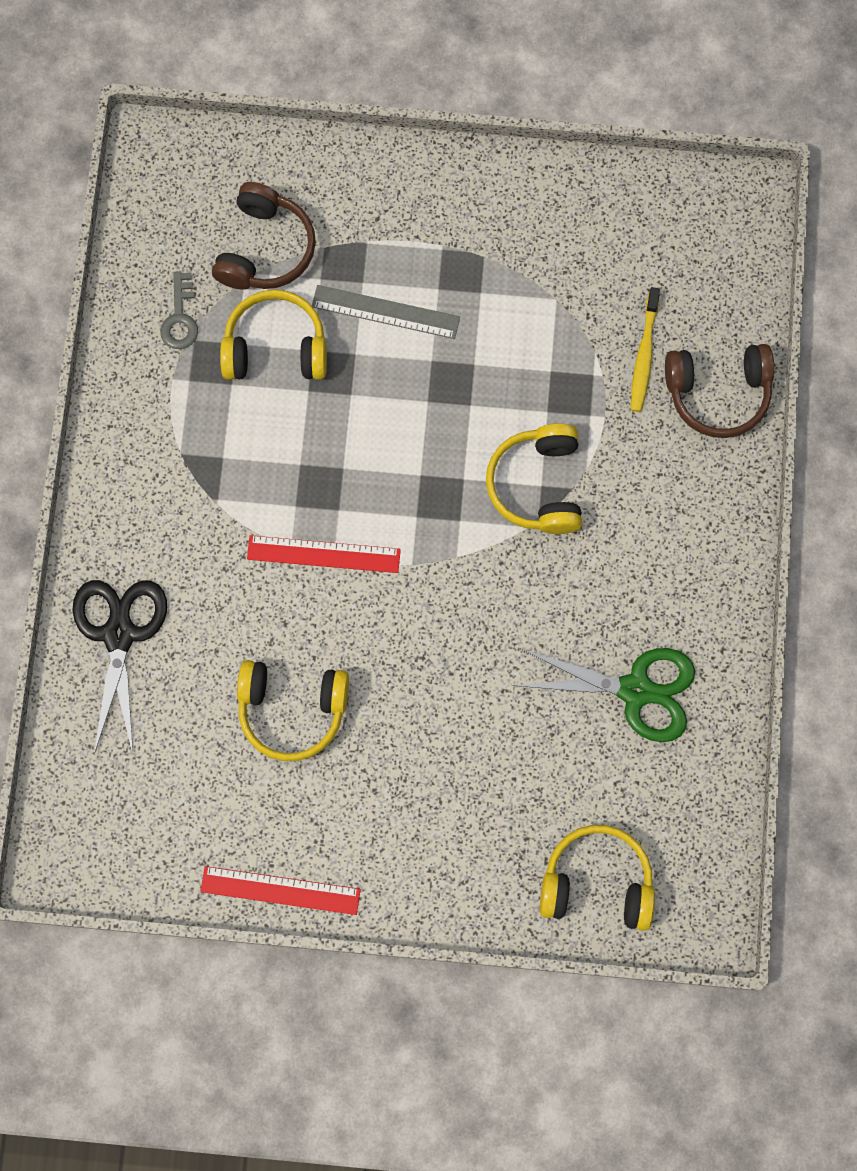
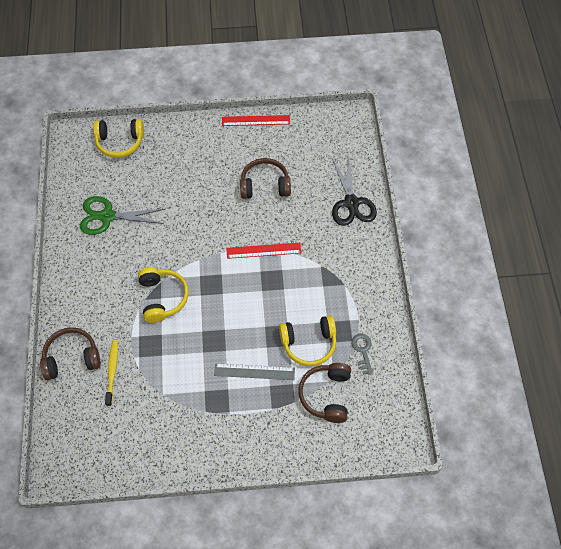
camera: 170 degrees right, 15 degrees down
(292, 710) = (265, 185): yellow headphones -> brown headphones

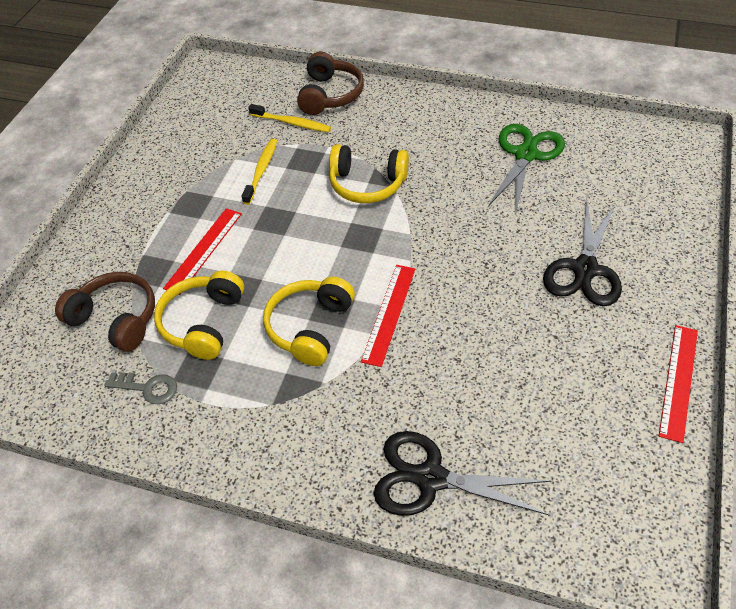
camera: 115 degrees right, 10 degrees down
(120, 142) = (664, 190): yellow headphones -> yellow headphones (310, 327)
(170, 370) = (261, 171): none -> yellow toothbrush
(197, 168) = (585, 269): none -> black scissors
(254, 371) = (204, 250): grey ruler -> red ruler
(265, 185) = (519, 352): brown headphones -> none

